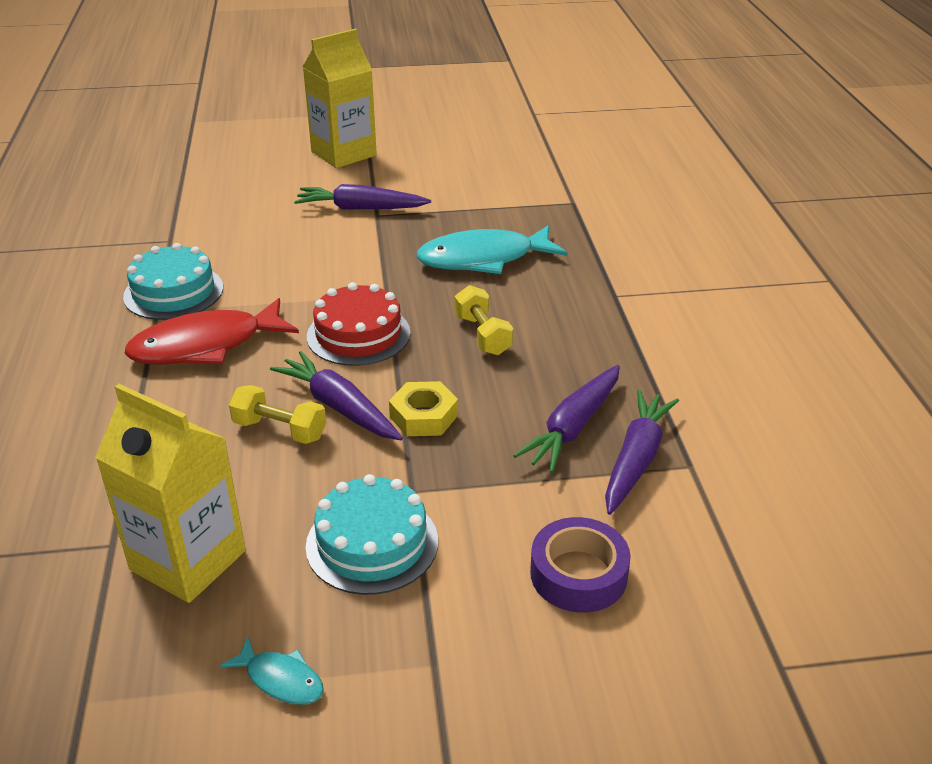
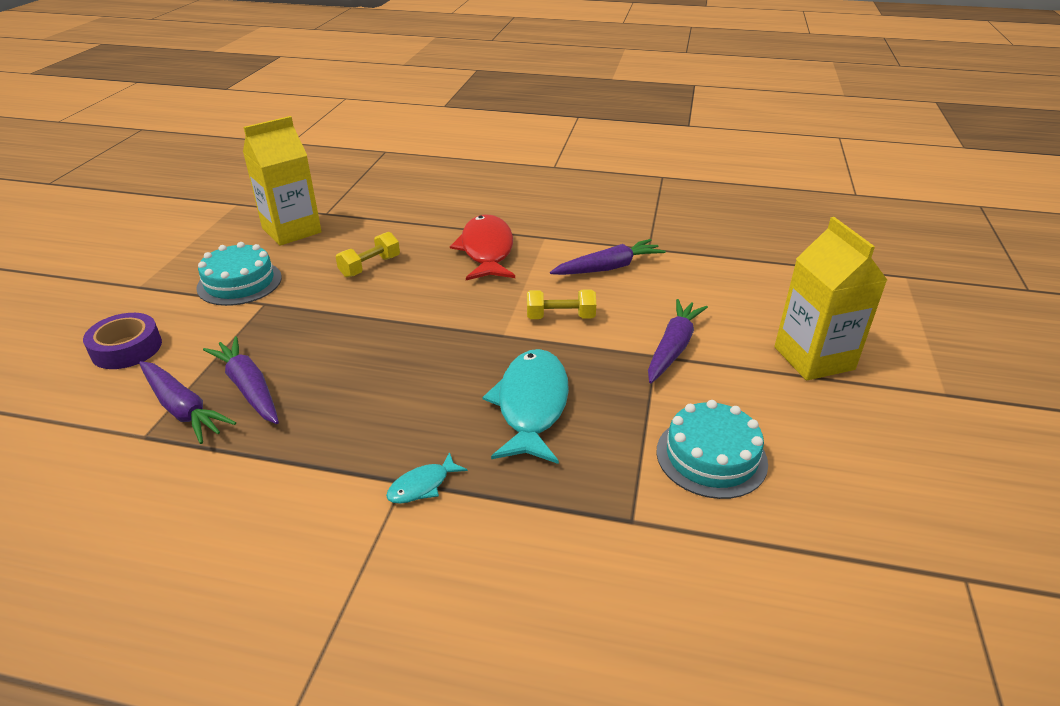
camera: 110 degrees right, 0 degrees up
(173, 292) = (566, 244): turquoise cake -> turquoise cake (711, 456)
(281, 679) = (187, 246): turquoise fish -> turquoise fish (422, 485)
(338, 407) = (373, 290): purple carrot -> purple carrot (608, 268)
(358, 334) = (453, 311): red cake -> none
(424, 416) = (330, 322): yellow nut -> none
(483, 335) = (404, 373): yellow dumbbell -> yellow dumbbell (560, 317)

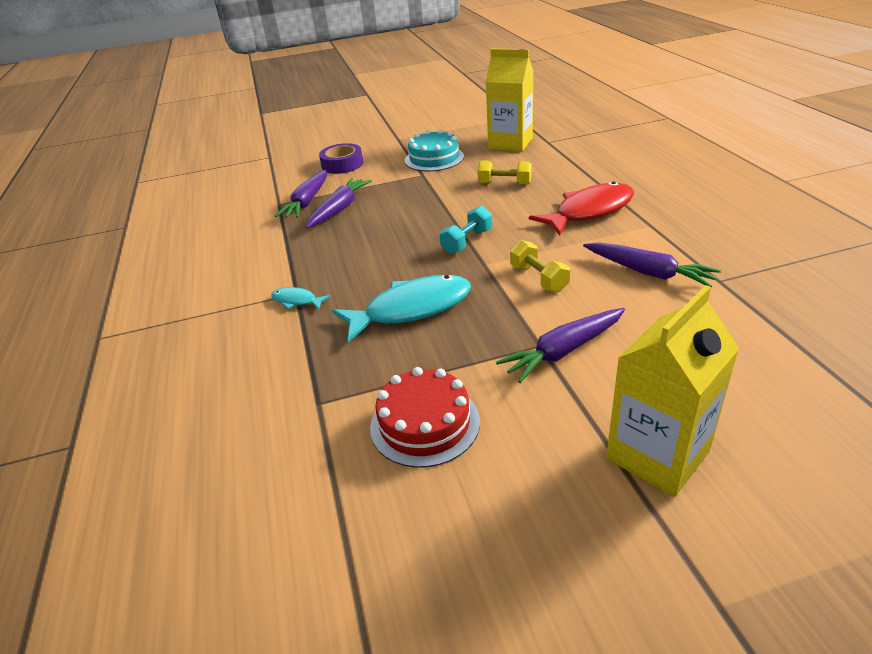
camera: 65 degrees right, 0 degrees up
(450, 329) = (467, 241): none -> turquoise dumbbell
(673, 347) = (563, 351): purple carrot -> purple carrot turned 150 degrees clockwise
(711, 456) = (425, 424): turquoise cake -> red cake

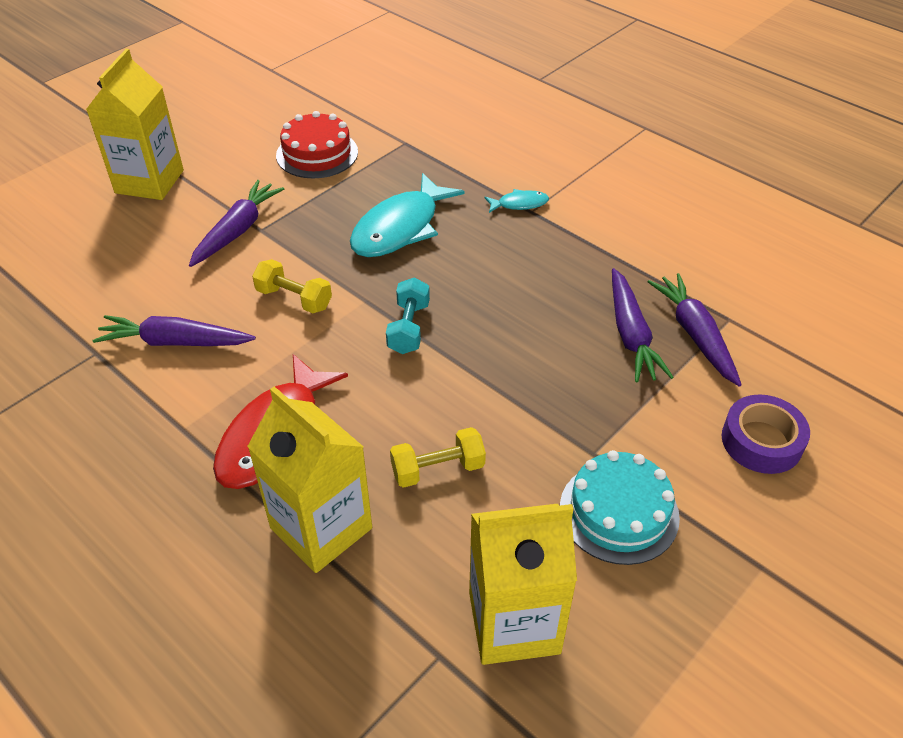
camera: 145 degrees right, 10 degrees up
(579, 177) = (321, 528): none -> yellow carton

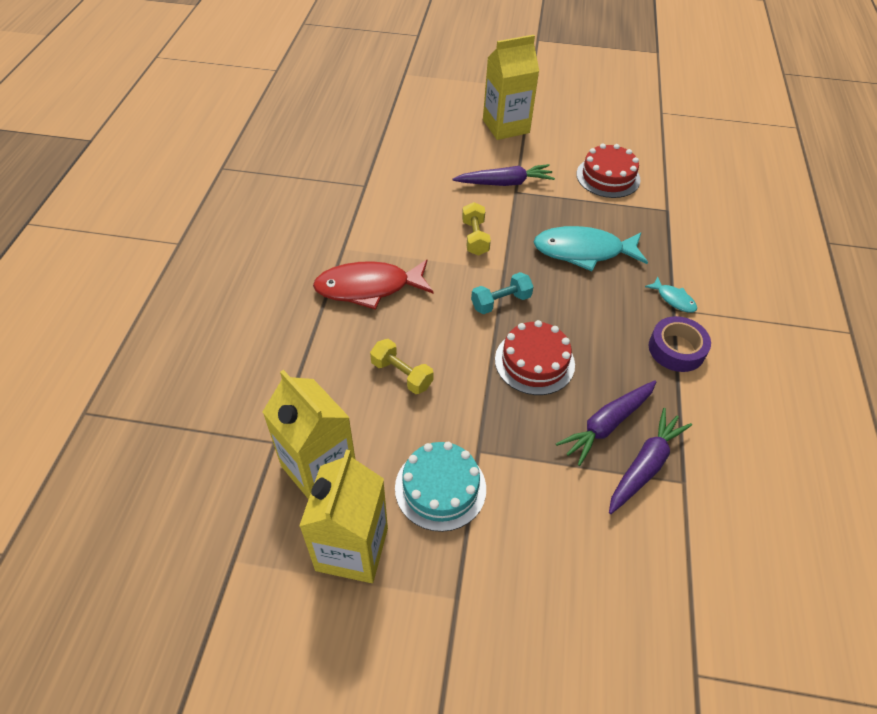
camera: 55 degrees right, 5 degrees up
(174, 342) = (398, 209): purple carrot -> none
(321, 528) = (321, 343): yellow carton -> yellow carton (352, 549)
(513, 345) = (534, 362): none -> red cake
(761, 441) = (574, 554): purple tape -> purple tape (676, 349)

